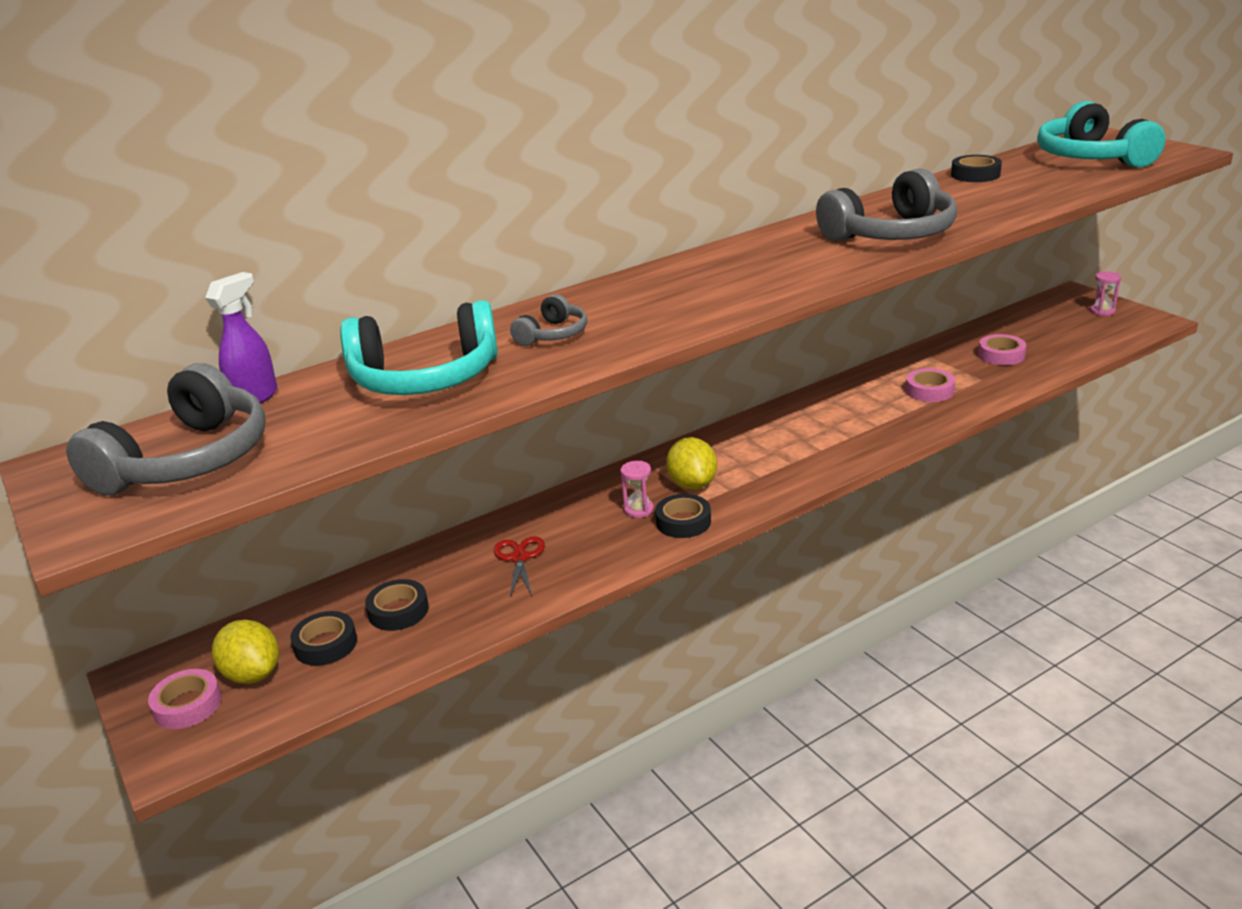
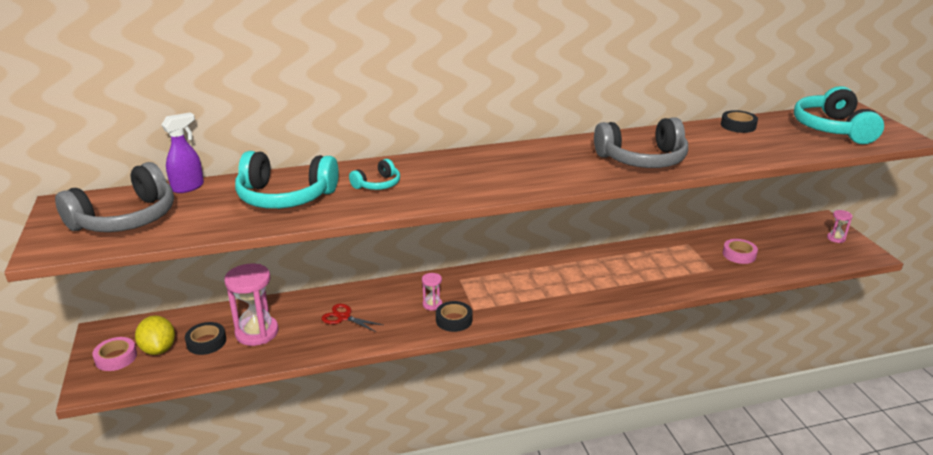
camera: 15 degrees right, 0 degrees up
(398, 611) = (257, 332): black tape -> pink hourglass
(519, 558) = (343, 317): red scissors -> red scissors turned 75 degrees counterclockwise
(553, 334) = (377, 184): grey headphones -> turquoise headphones
(692, 484) = (475, 296): yellow lemon -> none
(929, 391) = (671, 269): pink tape -> none

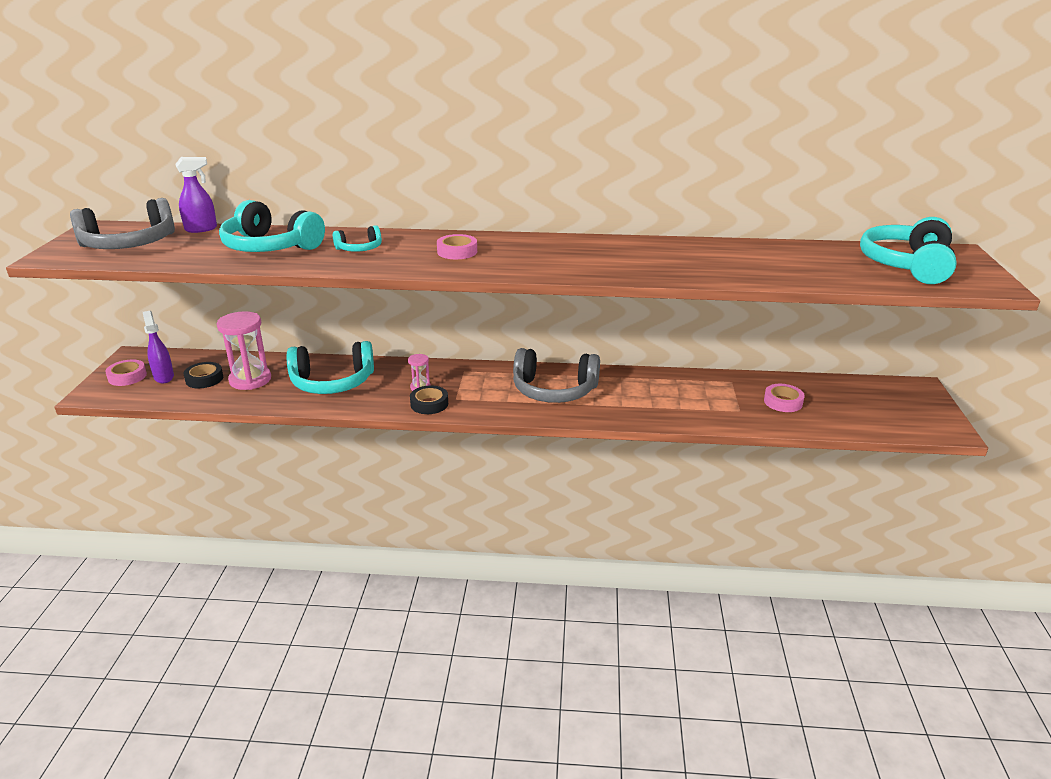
camera: 20 degrees right, 0 degrees up
(158, 349) = (164, 377): yellow lemon -> purple spray bottle
(343, 317) = (332, 382): red scissors -> turquoise headphones
(472, 173) = (457, 252): none -> pink tape
(642, 159) = (644, 264): grey headphones -> grey headphones (554, 390)
(738, 125) = (792, 248): black tape -> none
(836, 238) = (920, 407): pink hourglass -> none

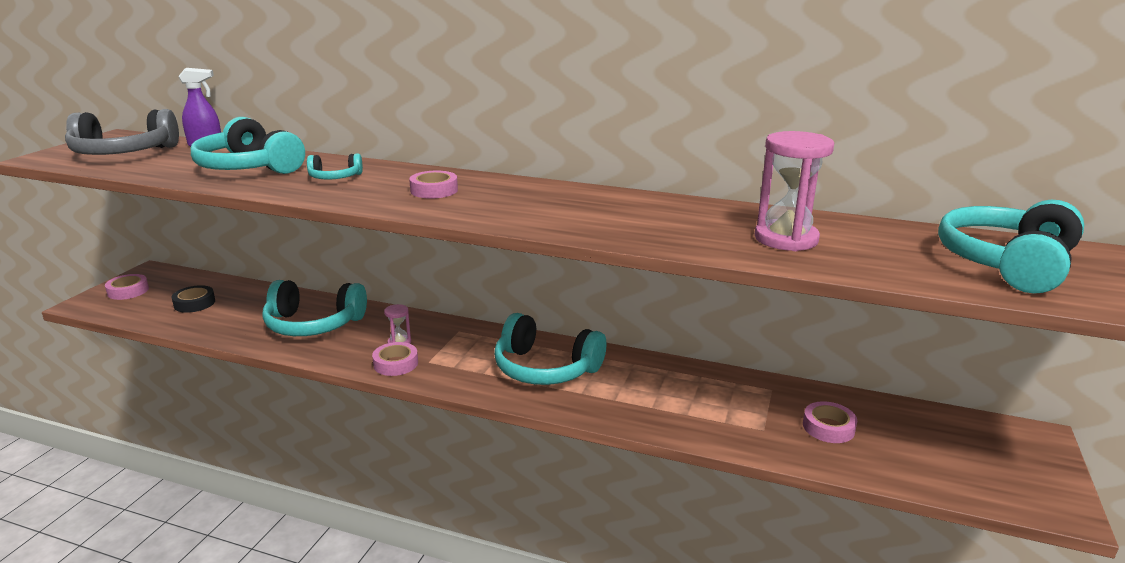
camera: 15 degrees right, 5 degrees down
(164, 377) = (160, 296): purple spray bottle -> none
(250, 380) = (236, 310): pink hourglass -> pink hourglass (786, 239)
(429, 404) = (396, 364): black tape -> pink tape
(554, 390) = (545, 368): grey headphones -> turquoise headphones

